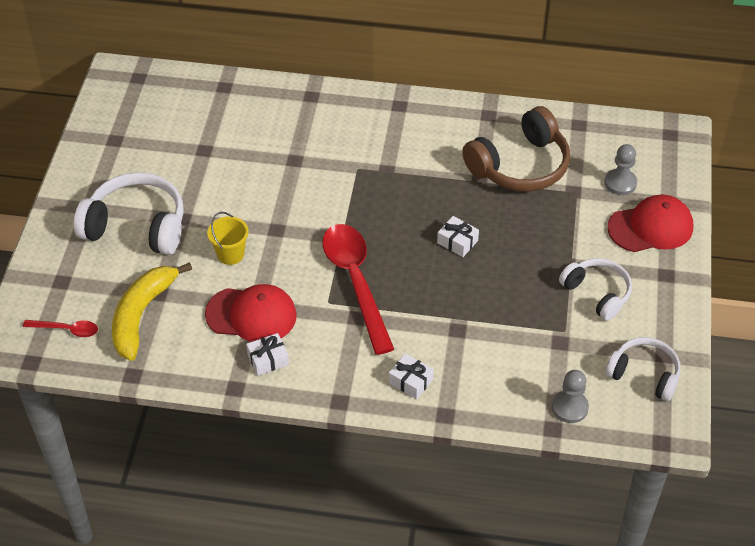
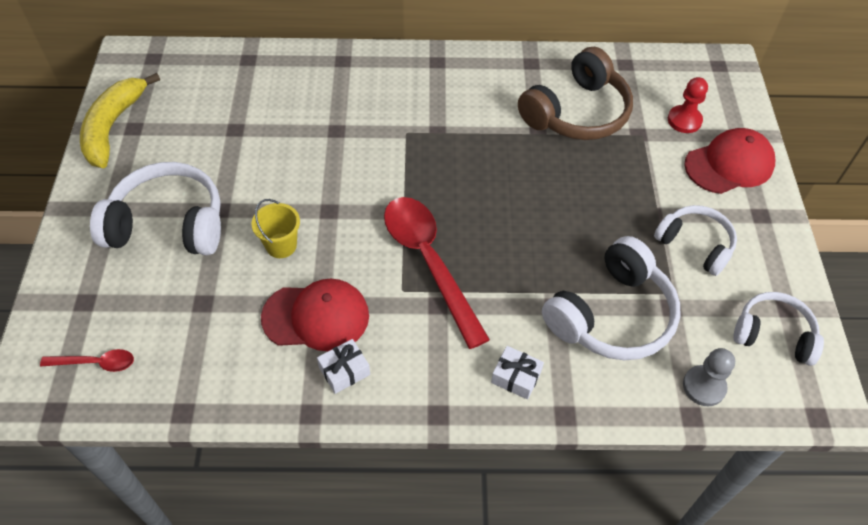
camera: 10 degrees left, 5 degrees up
(142, 315) = (186, 332): yellow banana -> yellow banana (113, 127)
(457, 242) = (531, 203): white gift -> none
(505, 343) = (612, 315): none -> white headphones
(620, 183) = (684, 120): grey pawn -> red pawn

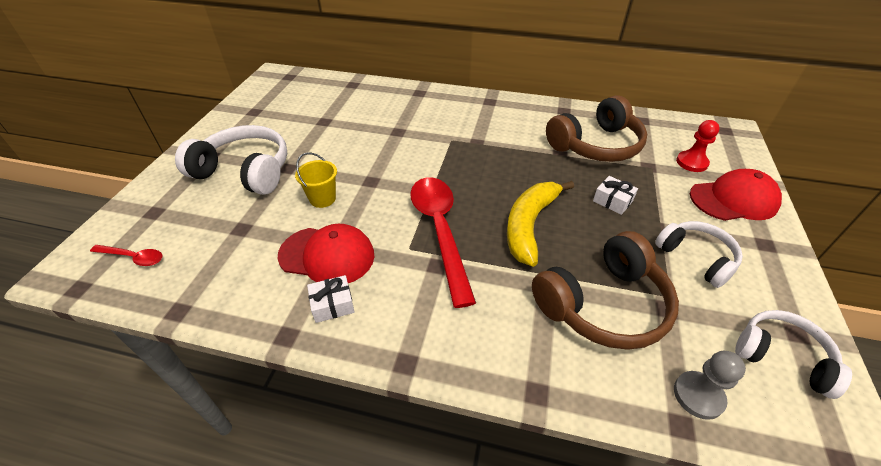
camera: 15 degrees right, 10 degrees down
(113, 127) = (241, 109): yellow banana -> yellow banana (529, 225)
(516, 377) = (493, 343): white gift -> white gift (612, 201)
(612, 315) = (603, 305): white headphones -> brown headphones

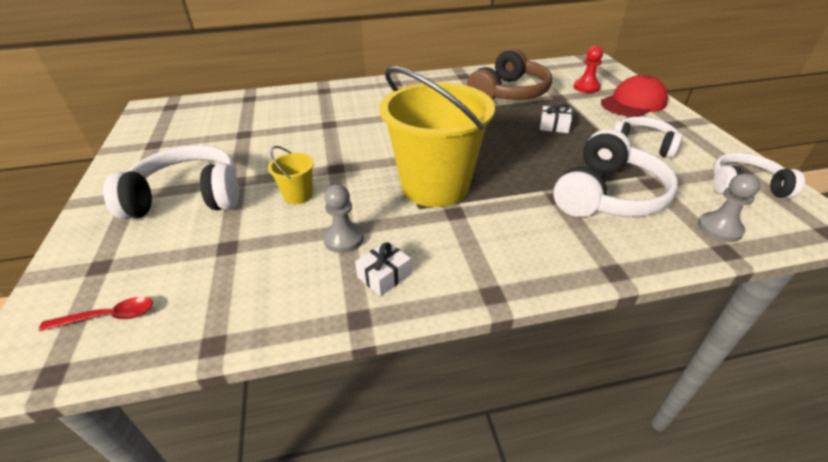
camera: 25 degrees left, 5 degrees down
(327, 255) = (344, 239): red cap -> grey pawn
(440, 231) = (435, 186): red spoon -> yellow bucket
(529, 225) = (506, 160): yellow banana -> none
(603, 305) = (608, 195): brown headphones -> white headphones

